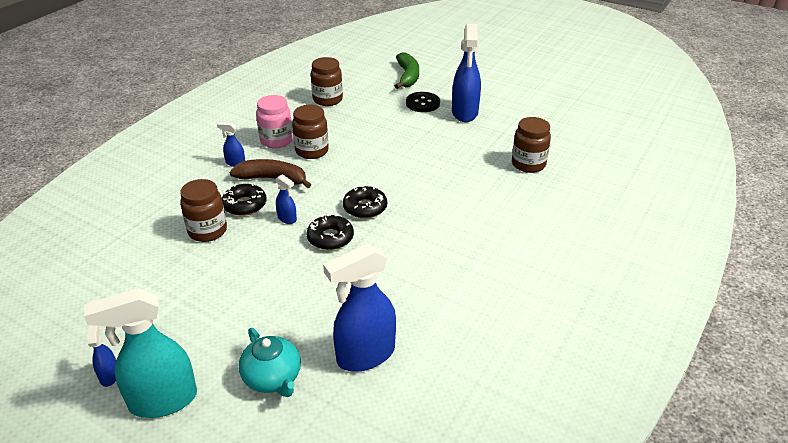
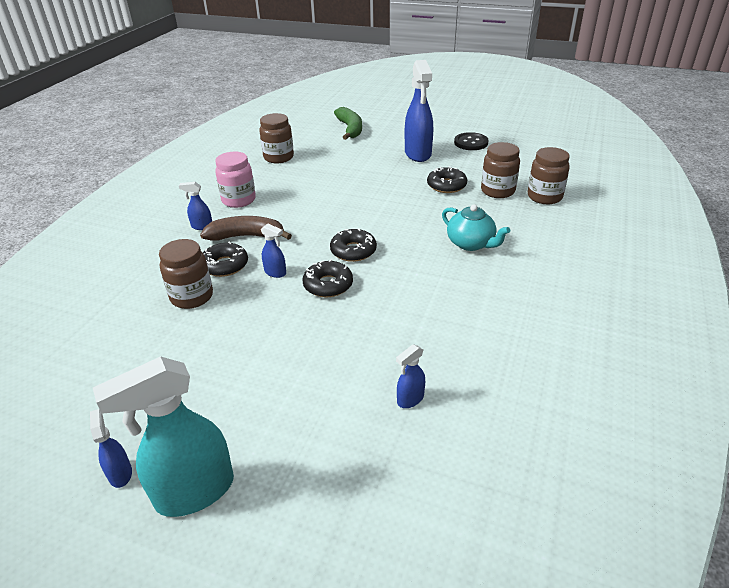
camera: 10 degrees left, 0 degrees up
(273, 378) = (316, 442): turquoise teapot -> turquoise teapot (471, 244)
(312, 151) = (279, 205): brown jar -> brown jar (544, 197)
(365, 355) = (410, 399): blue spray bottle -> blue spray bottle, size x0.46
(422, 103) = (374, 150): black button -> black button (471, 143)
(479, 151) = (446, 185): none -> black donut

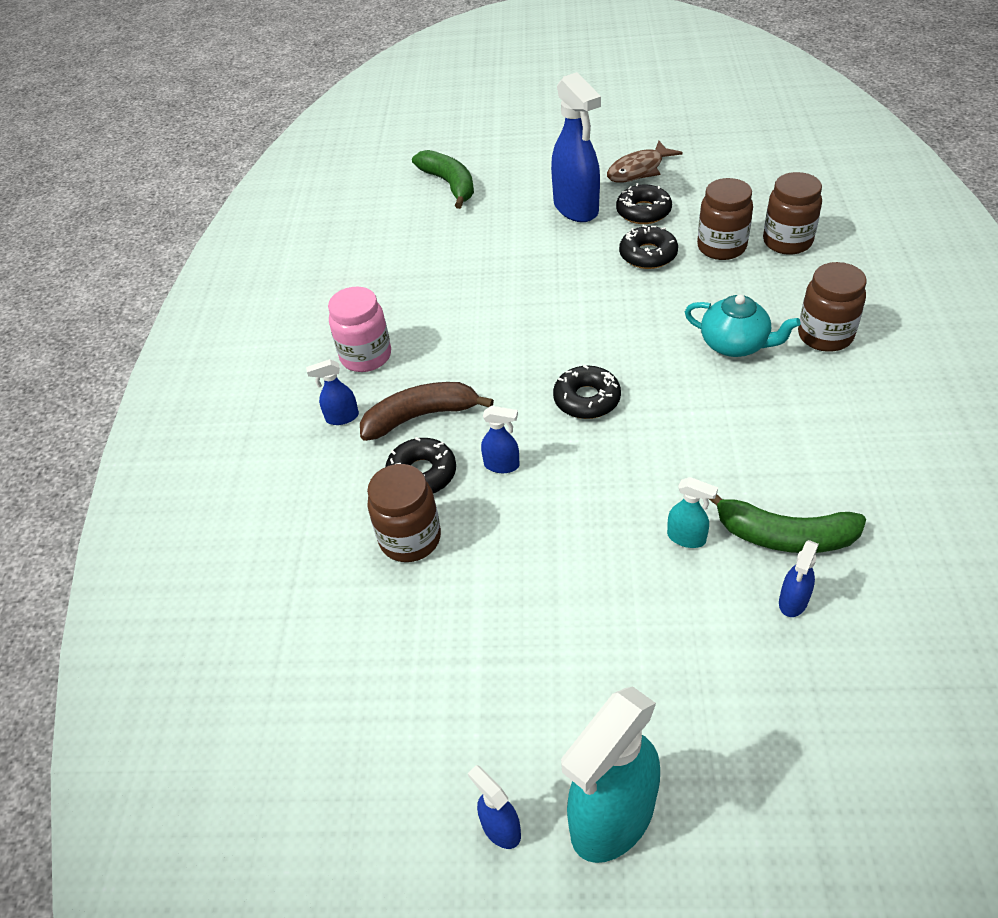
camera: 15 degrees left, 10 degrees up
(278, 157) = (375, 263): brown jar -> brown jar (825, 335)
(328, 285) = (587, 464): black donut -> black donut (643, 211)
(363, 342) = (686, 538): none -> turquoise spray bottle
(430, 358) = (784, 536): none -> green banana
(471, 143) = (638, 170): black button -> brown fish

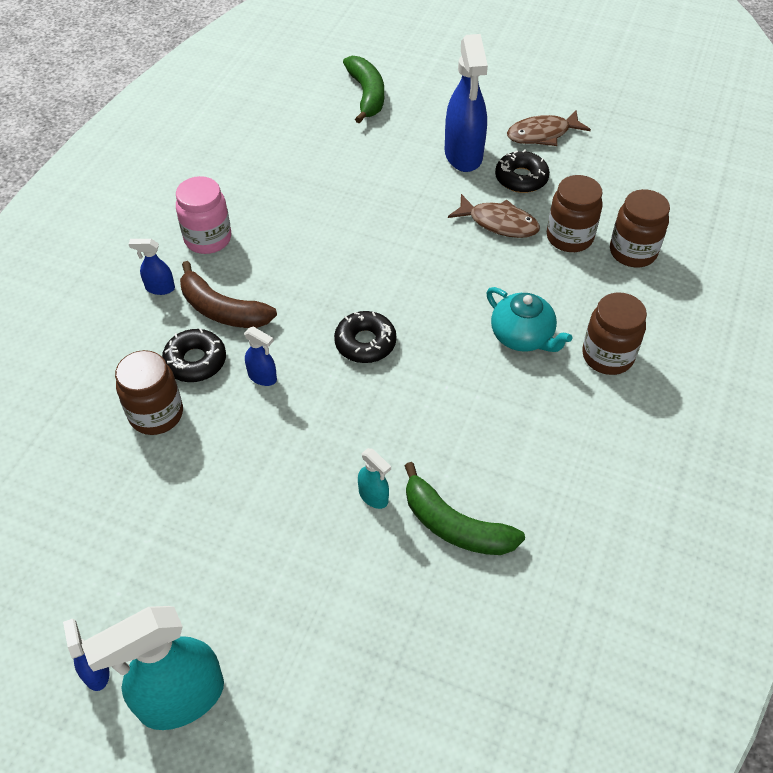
camera: 15 degrees right, 5 degrees up
(421, 416) = (222, 310): brown banana -> brown banana turned 150 degrees counterclockwise
(648, 255) = (499, 223): black donut -> brown fish
(793, 602) = (426, 584): blue spray bottle -> none

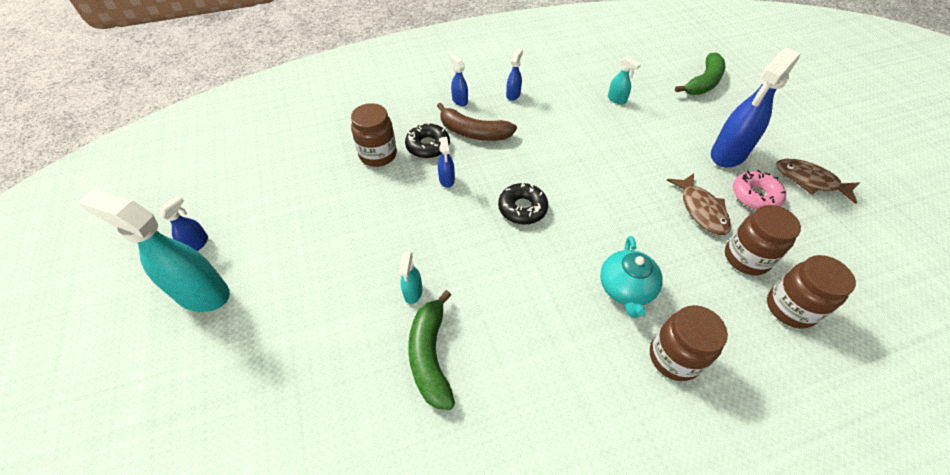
camera: 50 degrees right, 0 degrees up
(208, 239) = (513, 95): pink jar -> blue spray bottle
(222, 310) = (473, 132): brown banana -> brown banana turned 60 degrees counterclockwise
(313, 169) = (617, 99): none -> turquoise spray bottle
(521, 178) = (755, 196): black donut -> pink donut

